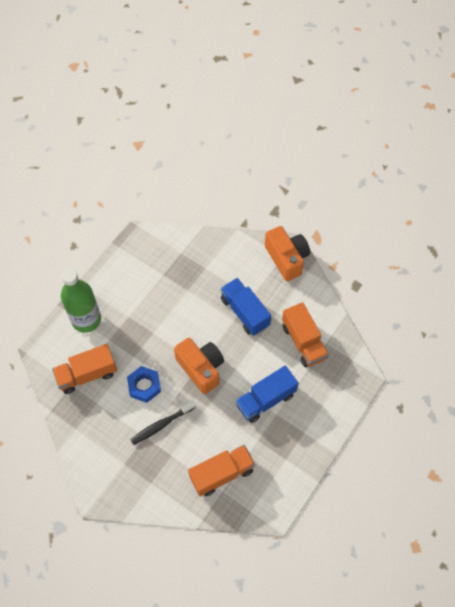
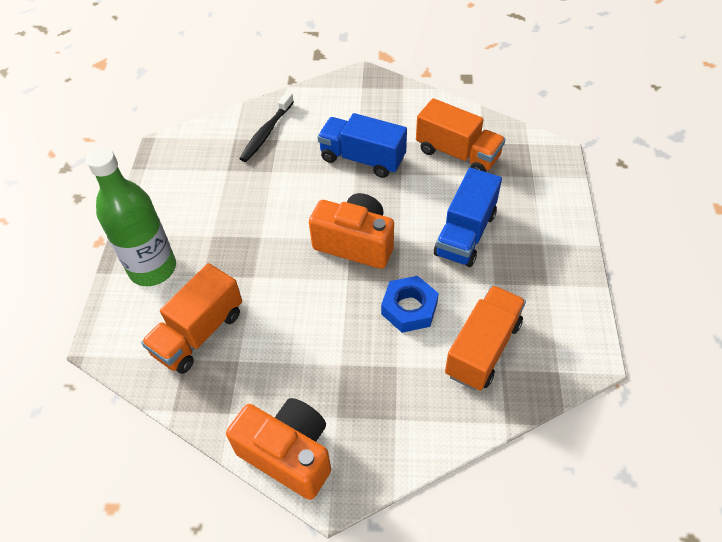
camera: 30 degrees left, 10 degrees down
(144, 386) = (293, 303): blue nut -> blue nut (409, 308)
(161, 425) = (353, 336): black toothbrush -> black toothbrush (266, 133)
(287, 258) = (369, 87): orange camera -> orange camera (288, 454)

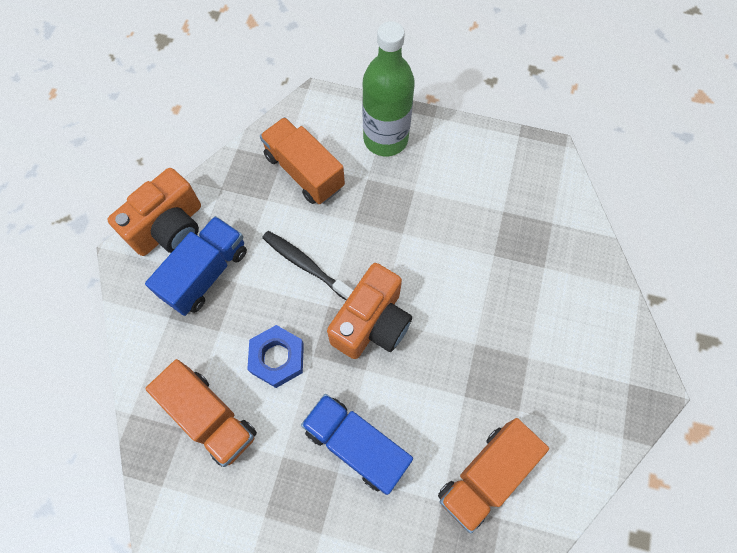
camera: 100 degrees right, 15 degrees up
(266, 133) = (557, 257): black toothbrush -> black toothbrush (306, 265)
(362, 159) = (496, 356): blue truck -> blue truck (206, 274)

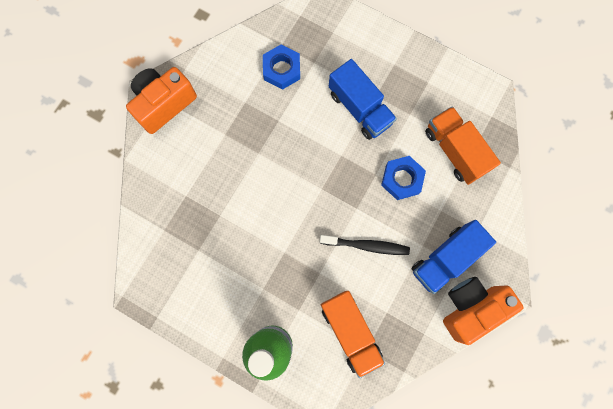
camera: 165 degrees left, 10 degrees up
(306, 265) = (366, 245): black toothbrush -> black toothbrush turned 45 degrees counterclockwise
(372, 323) = (327, 187): orange camera -> orange camera (164, 104)
(485, 476) = (282, 70): orange truck -> blue nut

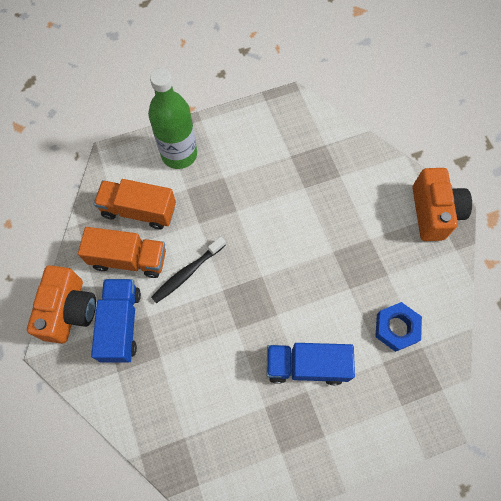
camera: 130 degrees right, 10 degrees down
(402, 179) = (214, 347): blue nut -> none
(455, 151) = (198, 417): orange truck -> orange truck (129, 259)

